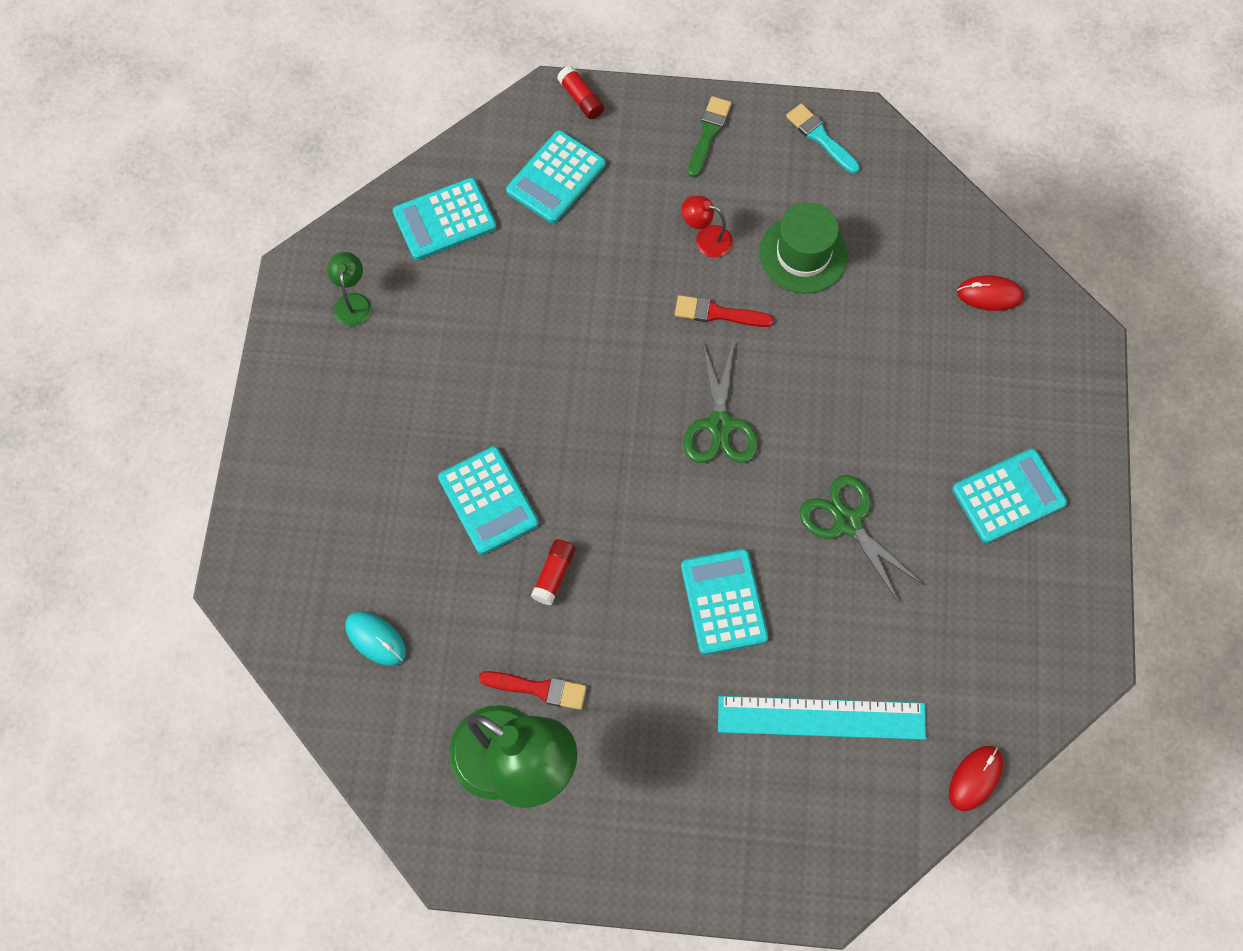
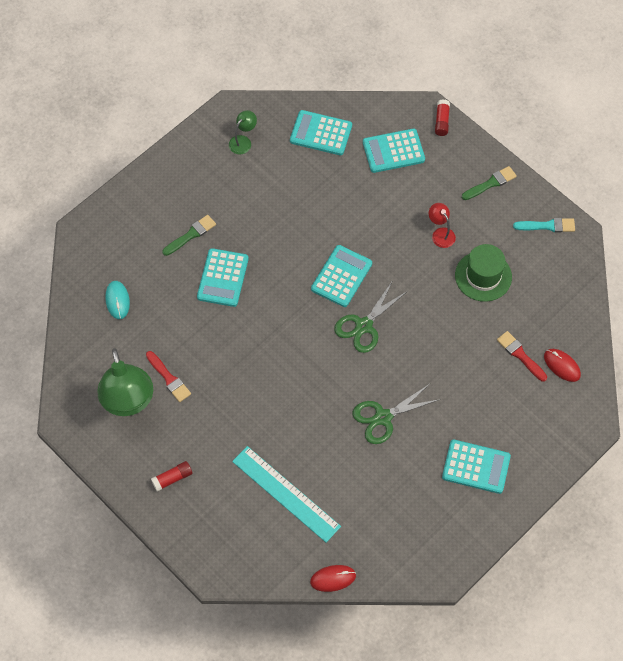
camera: 40 degrees right, 5 degrees down
(395, 475) = (191, 235): none -> green brush
(554, 575) = (222, 334): red glue stick -> red glue stick (172, 478)
(718, 313) = (412, 273): red brush -> red brush (520, 355)
(724, 602) = (289, 407): turquoise calculator -> turquoise calculator (341, 276)
(820, 137) = (547, 226): turquoise brush -> turquoise brush turned 90 degrees clockwise
(847, 522) = (383, 417): green scissors -> green scissors turned 120 degrees counterclockwise

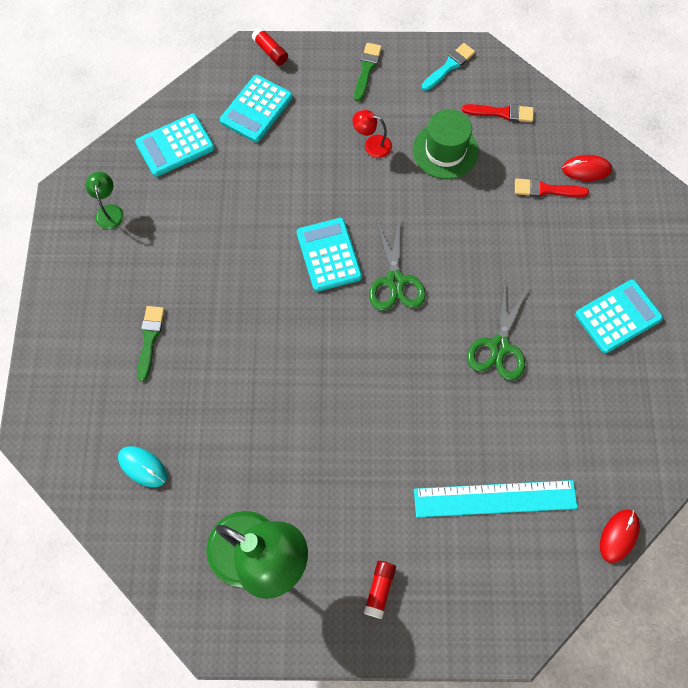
camera: 45 degrees left, 5 degrees up
(169, 378) = (273, 495): red brush -> red brush (502, 113)
(223, 278) = (223, 352): turquoise calculator -> none

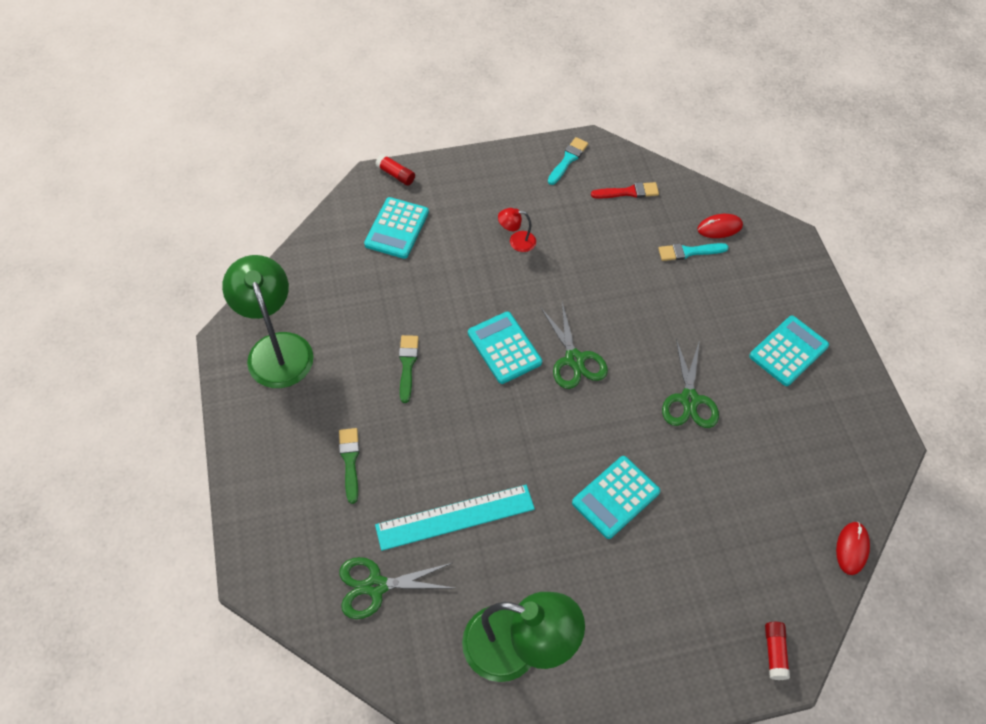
camera: 15 degrees left, 10 degrees down
(109, 211) = (276, 348): green lamp -> green lamp, size x2.27
(142, 467) = (376, 586): turquoise mouse -> green scissors
(175, 146) = (326, 275): turquoise calculator -> turquoise calculator (615, 497)
(366, 69) = (492, 175): green brush -> green brush (407, 365)
(379, 589) = (644, 651): red glue stick -> red glue stick (774, 652)
(445, 150) = (586, 234): green hat -> none
(495, 498) = (728, 540): turquoise ruler -> turquoise ruler (455, 517)
(546, 190) = (689, 252): red brush -> turquoise brush

